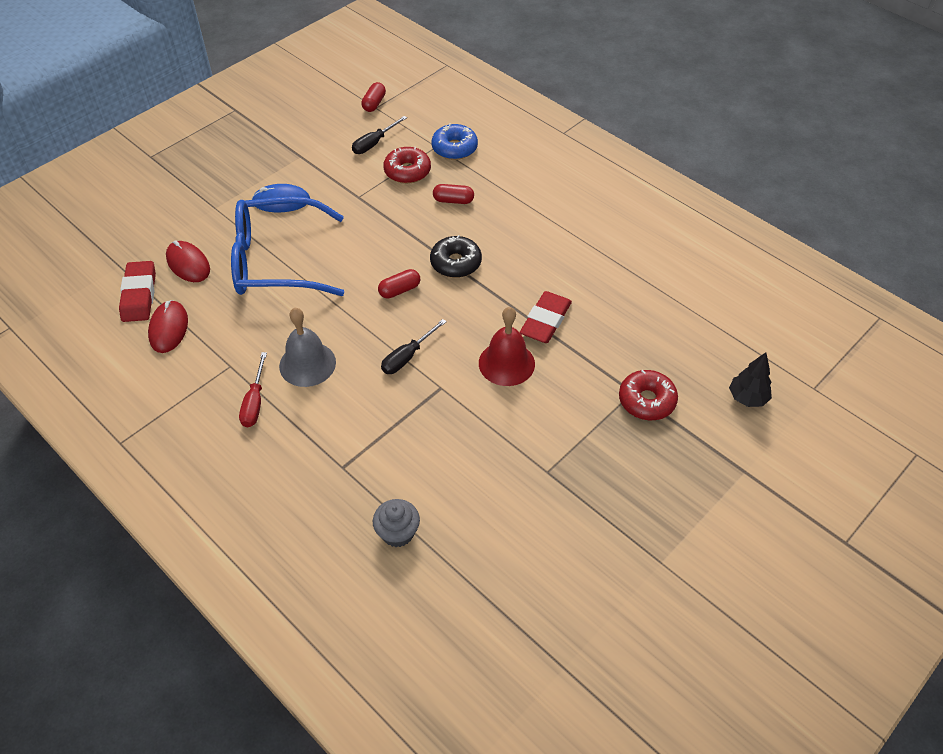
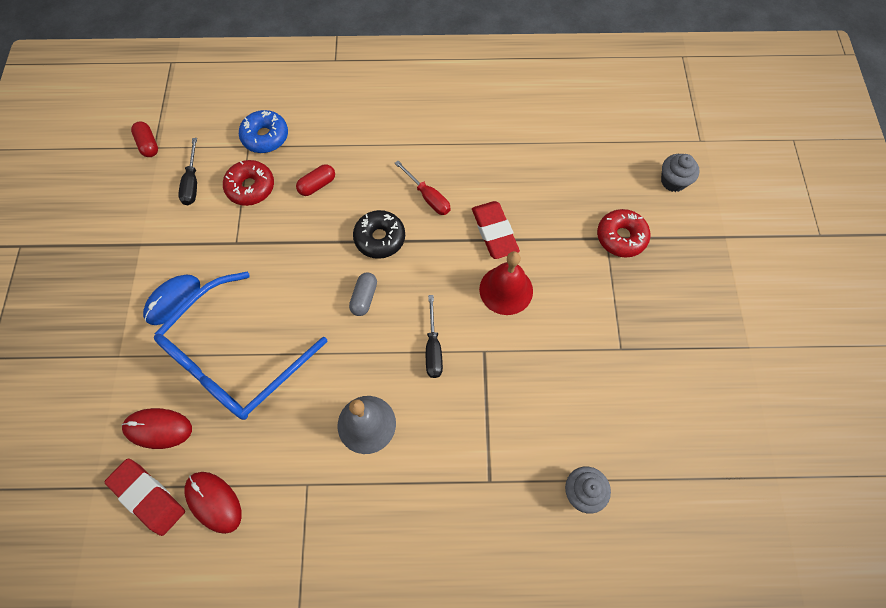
camera: 45 degrees left, 15 degrees up
(255, 402) = (364, 495): red screwdriver -> red screwdriver (428, 197)
(399, 290) = (364, 298): red capsule -> grey capsule
(747, 398) = (673, 181): black tree -> grey cupcake

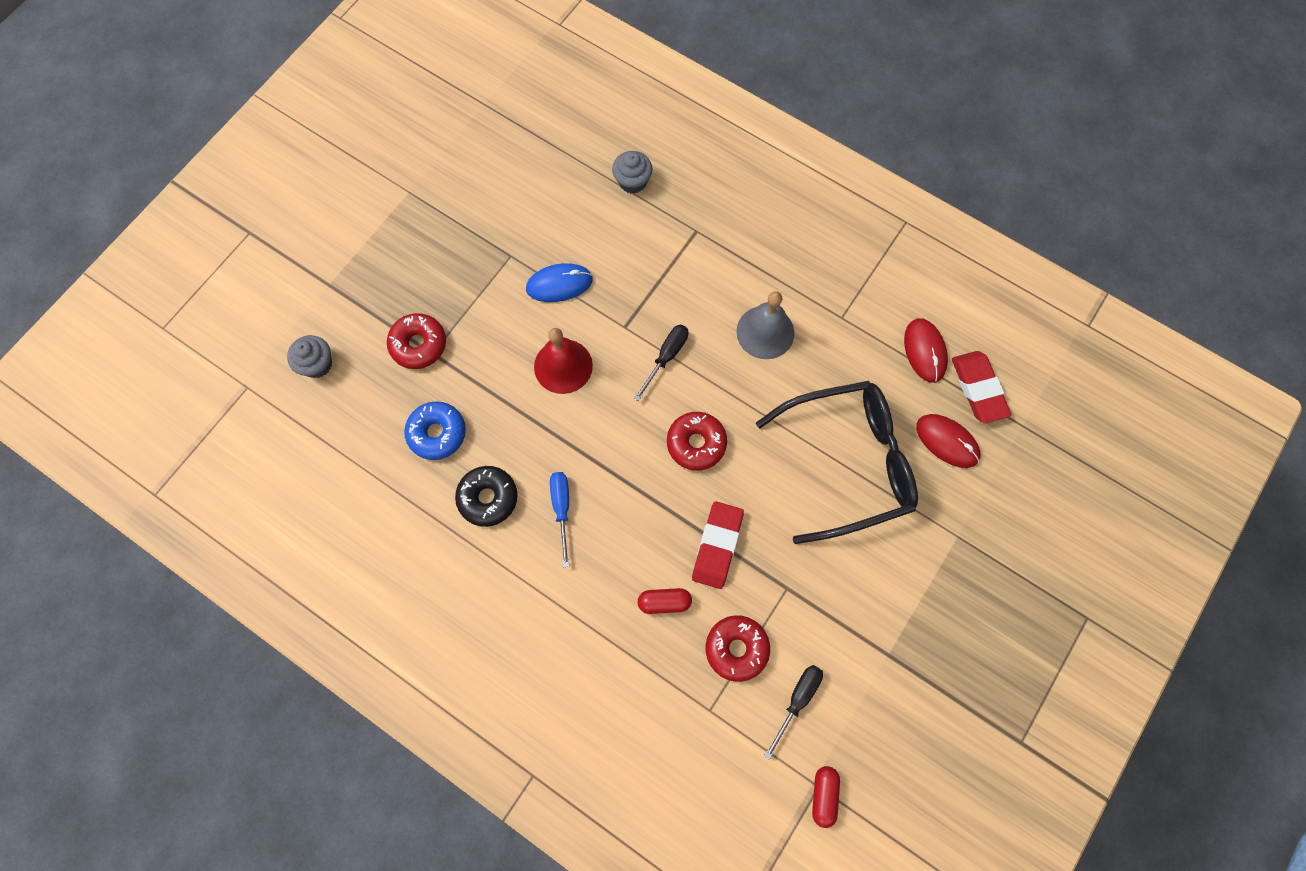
camera: 145 degrees left, 5 degrees up
(173, 300) = (881, 562): blue mouse -> blue mouse (559, 284)
(235, 358) = (849, 463): blue glasses -> black glasses
(265, 137) = (683, 710): blue donut -> blue donut (437, 433)
(364, 298) = (696, 443): grey capsule -> red donut
(380, 238) = (641, 495): black donut -> black donut (488, 498)
(428, 197) = (561, 509): red screwdriver -> blue screwdriver
(494, 232) = (528, 427): red eraser -> red eraser (717, 546)

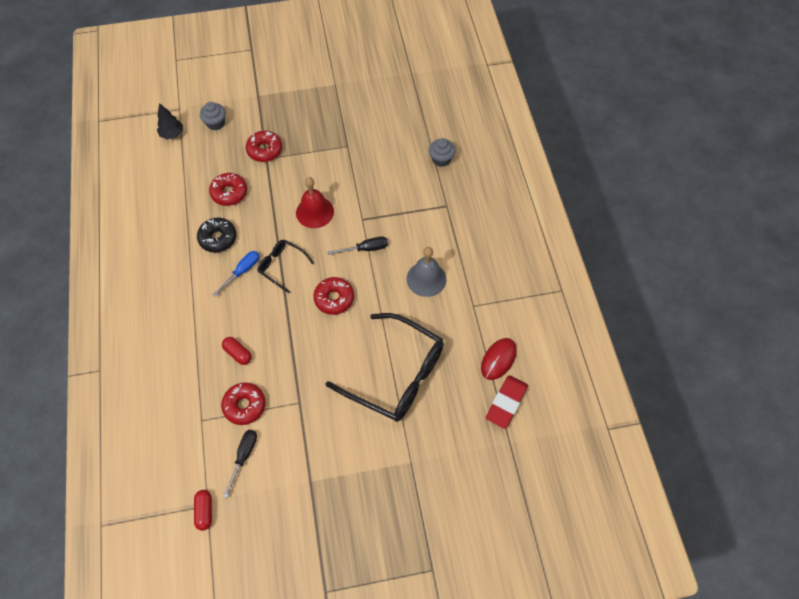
camera: 45 degrees right, 10 degrees down
(277, 426) = (172, 134): none -> black tree
(437, 433) = (229, 193): blue donut -> red donut
(559, 284) = (354, 176): blue mouse -> none
(598, 461) = (282, 266): none -> black glasses
(717, 546) = (290, 352): red eraser -> none
(797, 700) = (244, 457): black screwdriver -> black screwdriver turned 60 degrees counterclockwise
(823, 795) = (204, 511): red capsule -> red capsule turned 60 degrees counterclockwise
(947, 441) = (459, 412): red mouse -> none

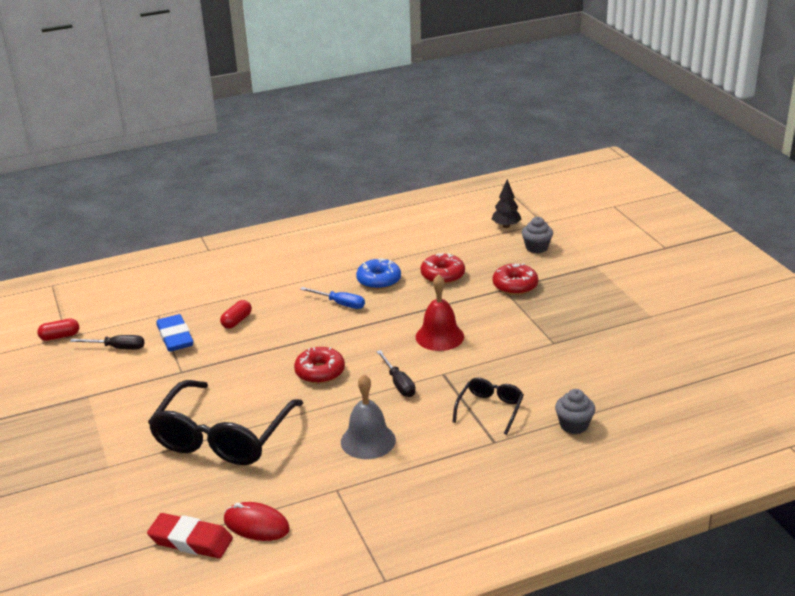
camera: 80 degrees right, 30 degrees down
(218, 238) = (379, 280): black donut -> blue donut
(244, 406) = (175, 337): red donut -> blue eraser
(282, 266) = (355, 328): black glasses -> black glasses (490, 409)

